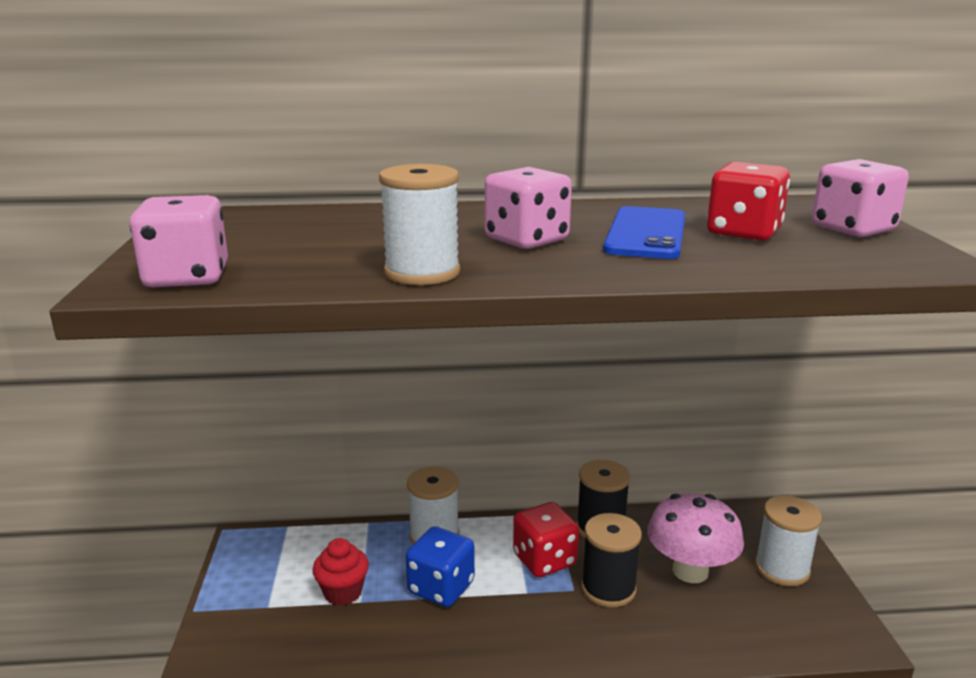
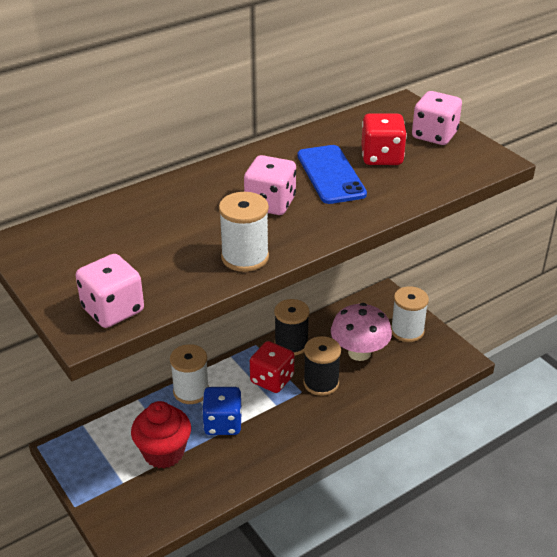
camera: 30 degrees left, 15 degrees up
(343, 592) = (163, 453): red cupcake -> red cupcake, size x1.52

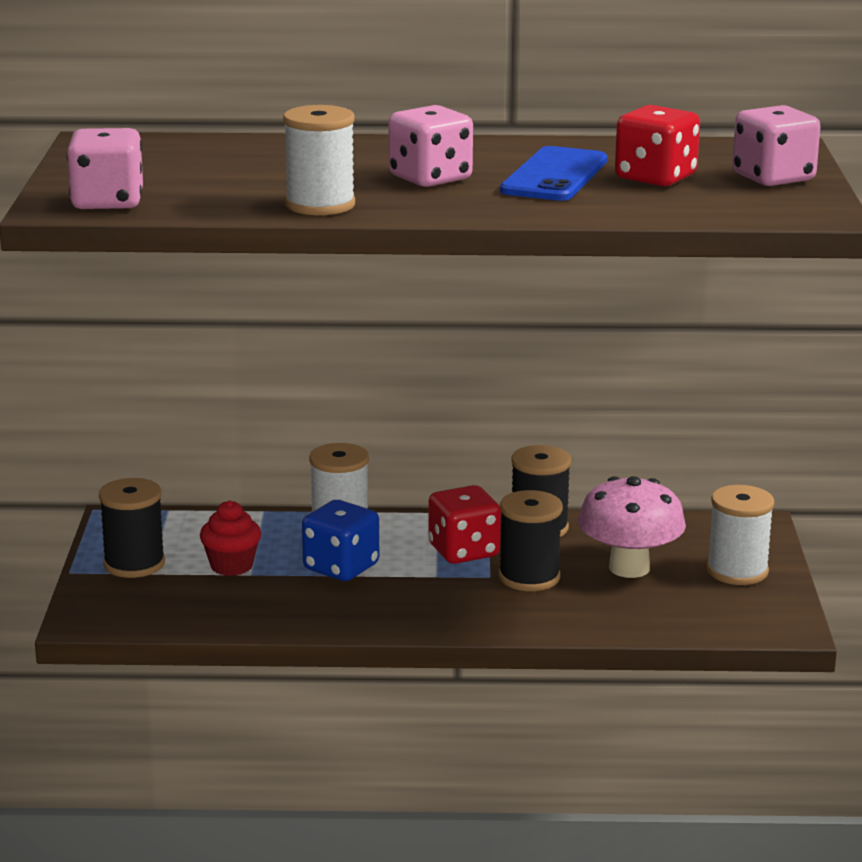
camera: 35 degrees right, 15 degrees down
(107, 480) = (134, 564): none -> black spool
(163, 453) = (231, 566): red cupcake -> red cupcake, size x0.66

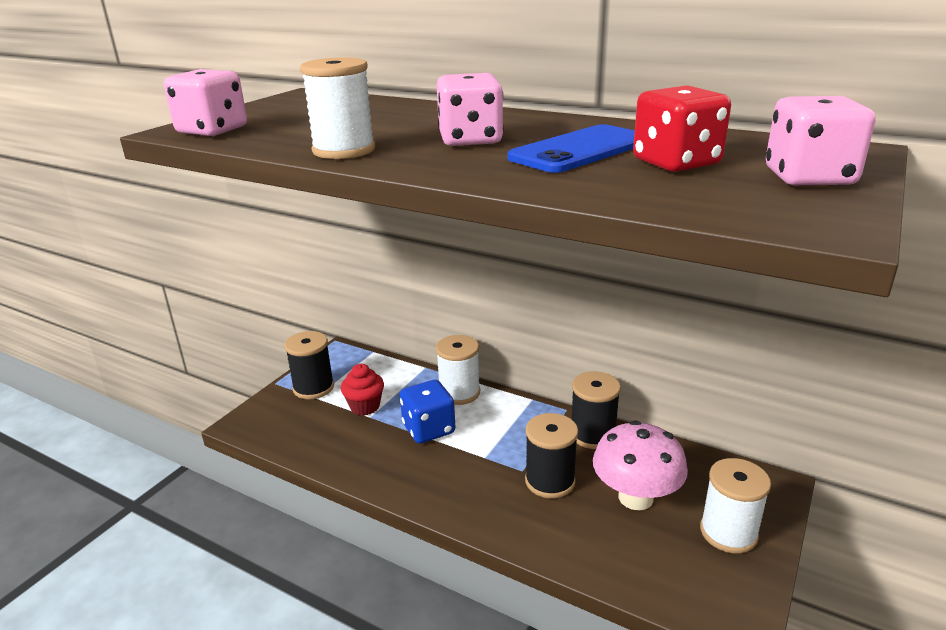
camera: 30 degrees right, 5 degrees up
(463, 551) = (522, 440): red dice -> none

